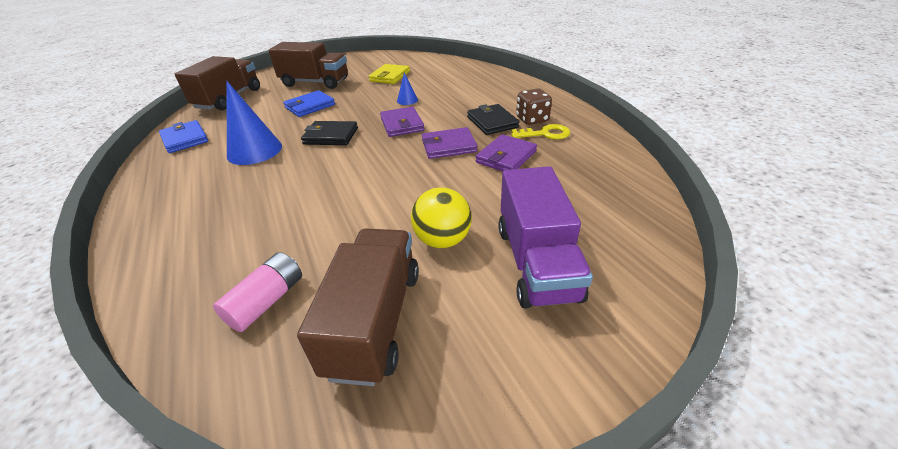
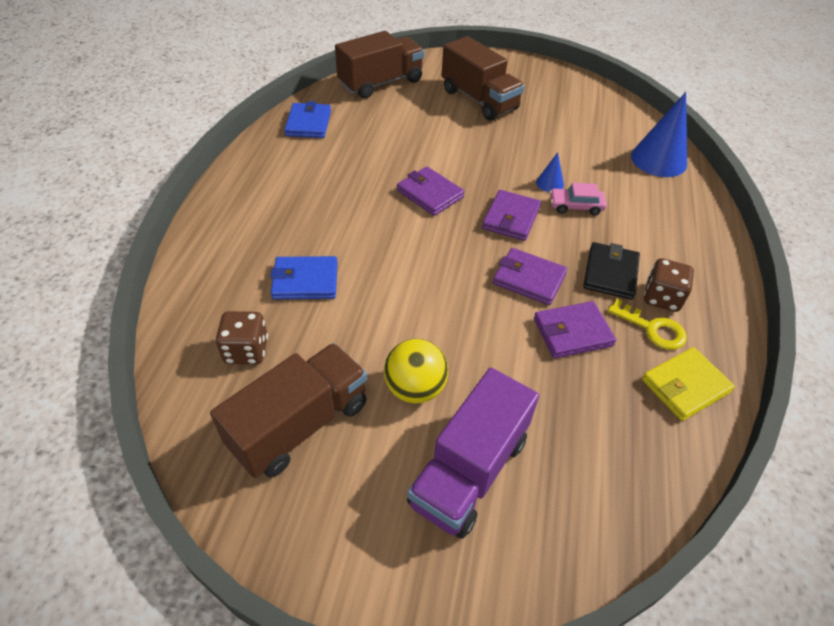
camera: 35 degrees right, 10 degrees up
(254, 151) = (351, 174): blue cone -> blue cone (658, 160)
(267, 301) = (246, 350): pink battery -> brown dice
(310, 106) = (445, 137): blue wallet -> blue wallet (305, 281)
(331, 136) = (430, 194): black wallet -> purple wallet
(390, 76) = (566, 132): yellow wallet -> yellow wallet (685, 386)
(435, 103) = (575, 206): none -> pink car

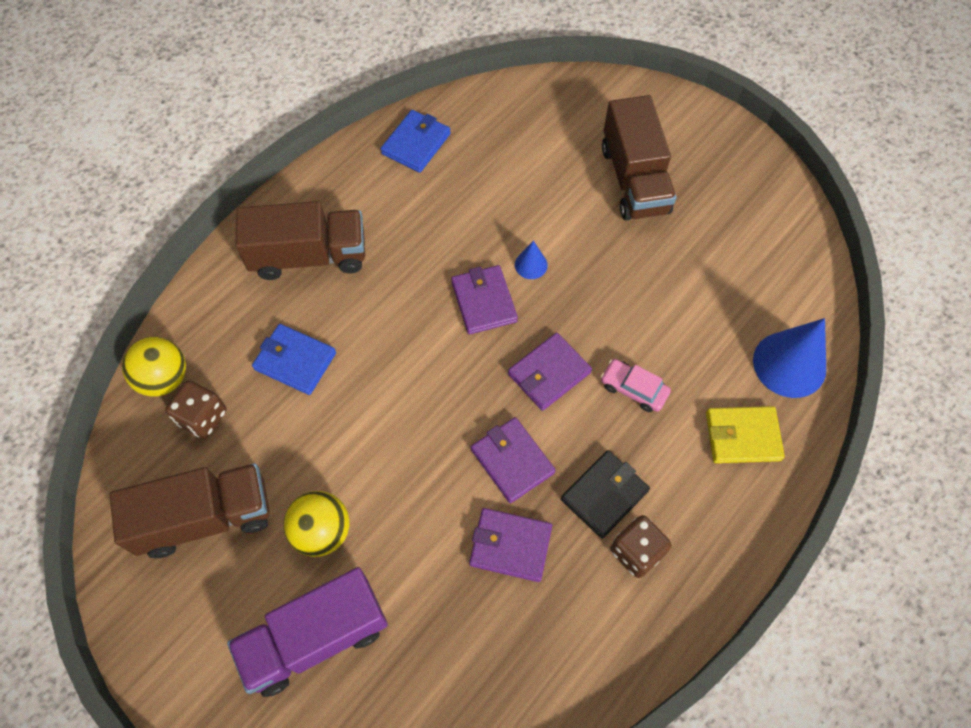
camera: 30 degrees right, 15 degrees up
(189, 337) = (164, 378): none -> yellow ball
(381, 83) = (534, 107): brown truck -> brown truck (309, 256)
(550, 183) = (628, 343): blue cone -> blue cone (531, 265)
(652, 329) = (596, 583): yellow key -> none
(685, 386) = (577, 662): yellow wallet -> yellow wallet (742, 436)

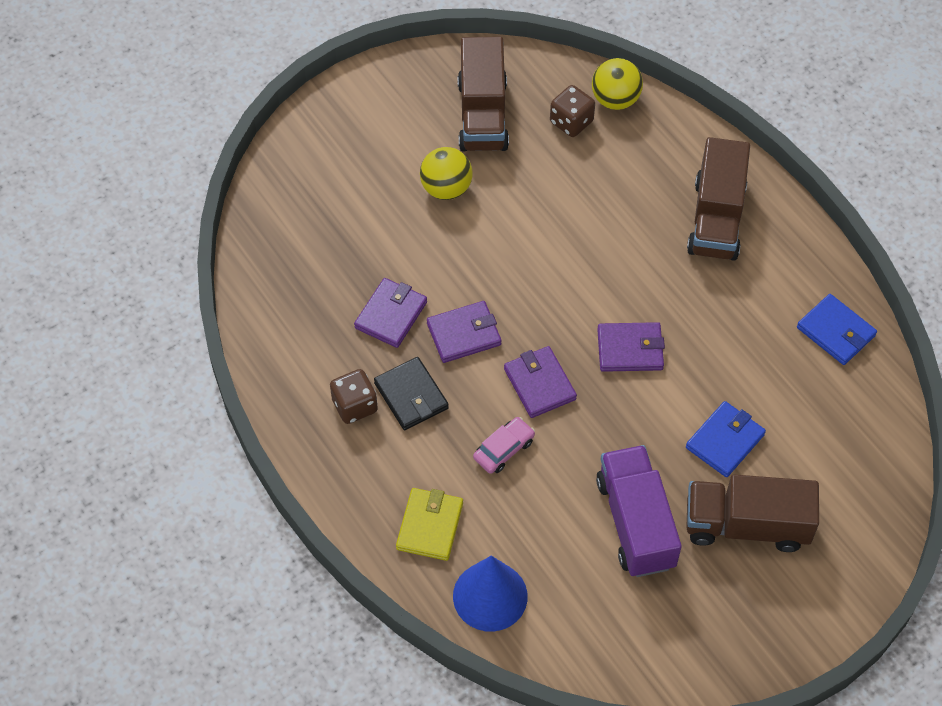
camera: 105 degrees right, 5 degrees down
(295, 361) = (606, 192): blue wallet -> blue wallet (725, 441)
(315, 637) = (364, 172): purple truck -> purple truck (635, 523)
(531, 265) = (662, 399): blue cone -> none

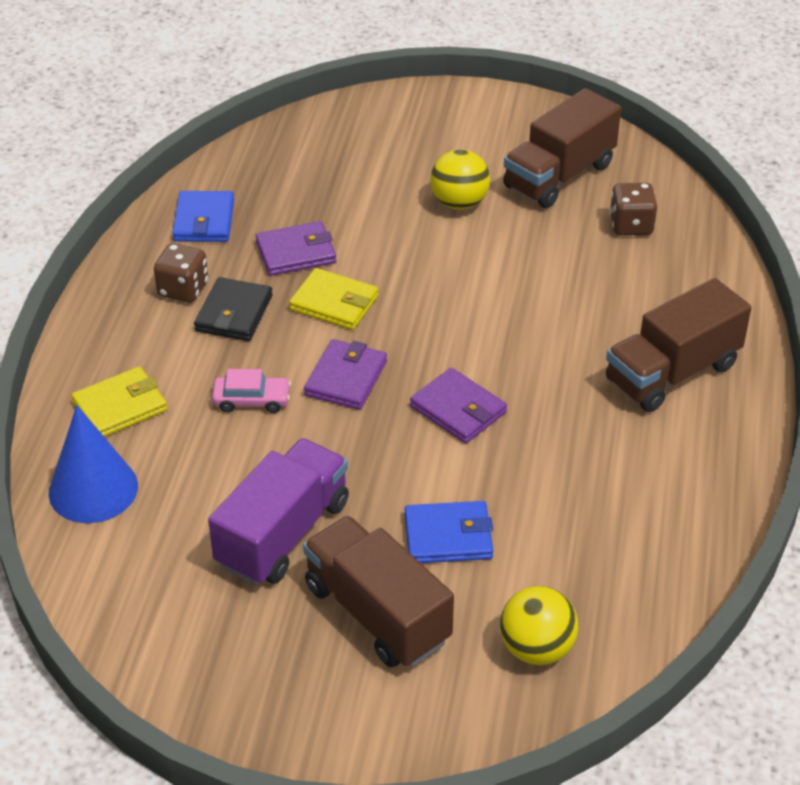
camera: 45 degrees right, 15 degrees down
(464, 334) = (334, 303): purple wallet -> yellow wallet
(615, 99) = (693, 234): yellow ball -> yellow ball (536, 648)
(836, 332) = (675, 534): blue wallet -> blue wallet (204, 220)

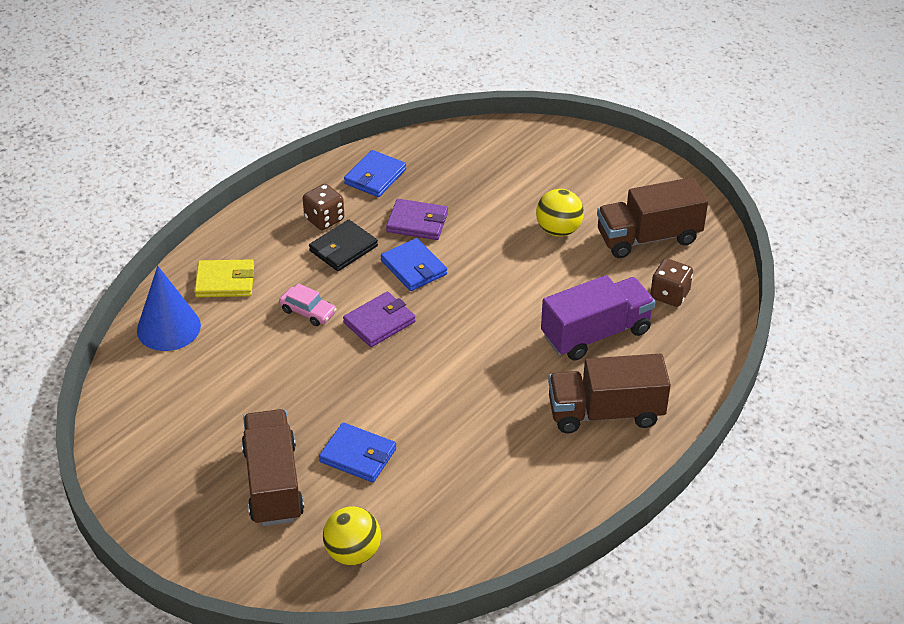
camera: 30 degrees right, 0 degrees up
(283, 534) = (257, 407): purple truck -> purple truck (596, 334)
(334, 303) = (414, 267): yellow wallet -> blue wallet
(458, 409) = (435, 374): purple wallet -> none

